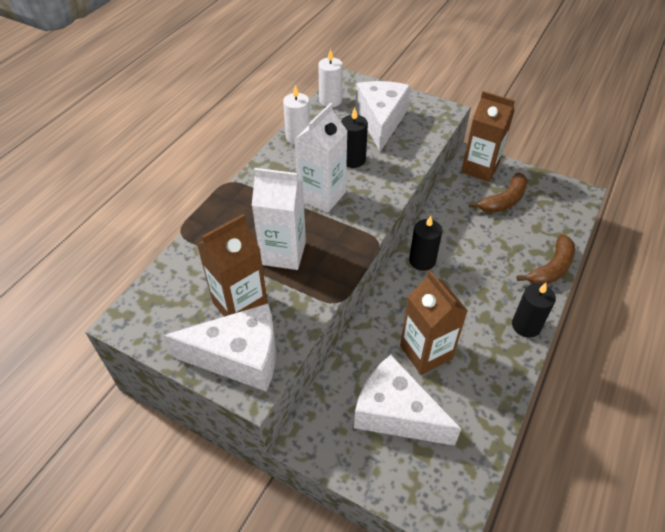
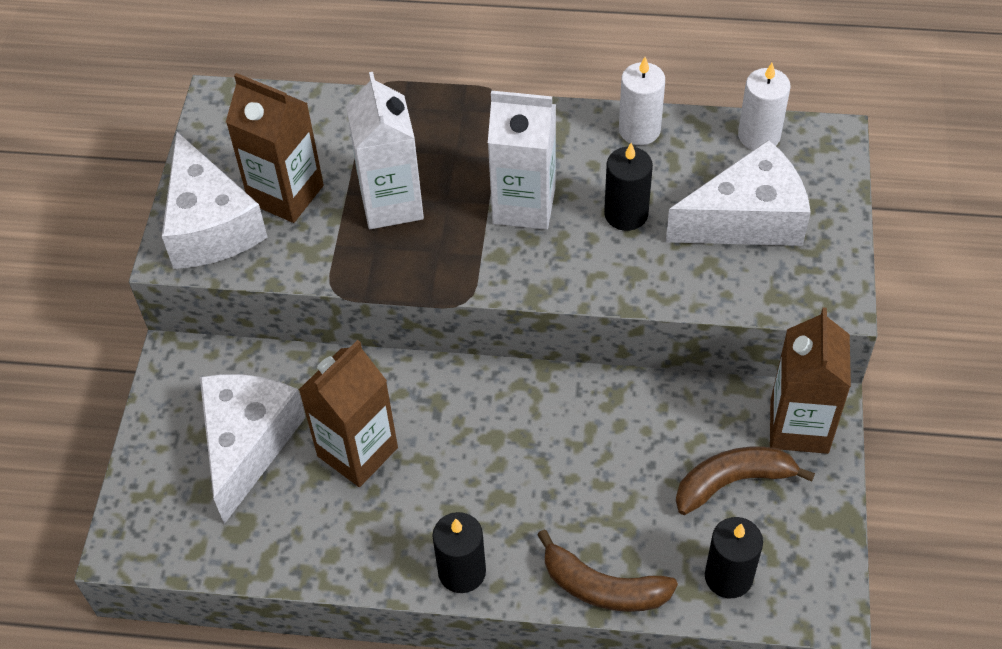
camera: 70 degrees right, 5 degrees up
(422, 261) = (528, 400): black candle -> black candle (728, 577)
(503, 200) = (733, 482): brown banana -> brown banana turned 135 degrees clockwise

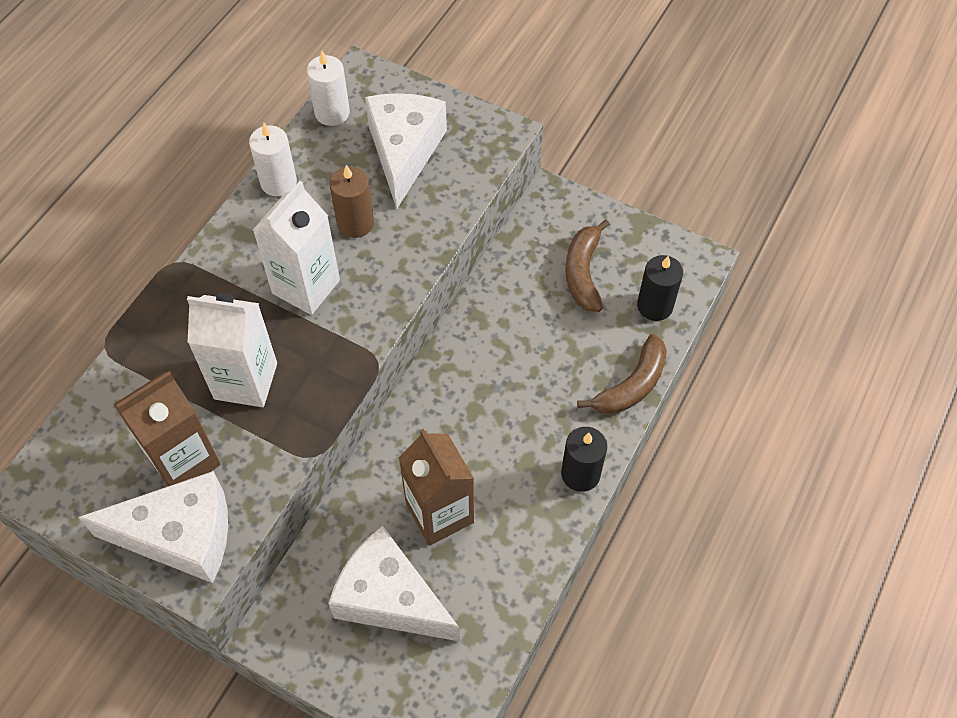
camera: 70 degrees left, 5 degrees up
(626, 214) = (355, 223): black candle -> brown candle
(799, 426) = (557, 216): brown carton -> none

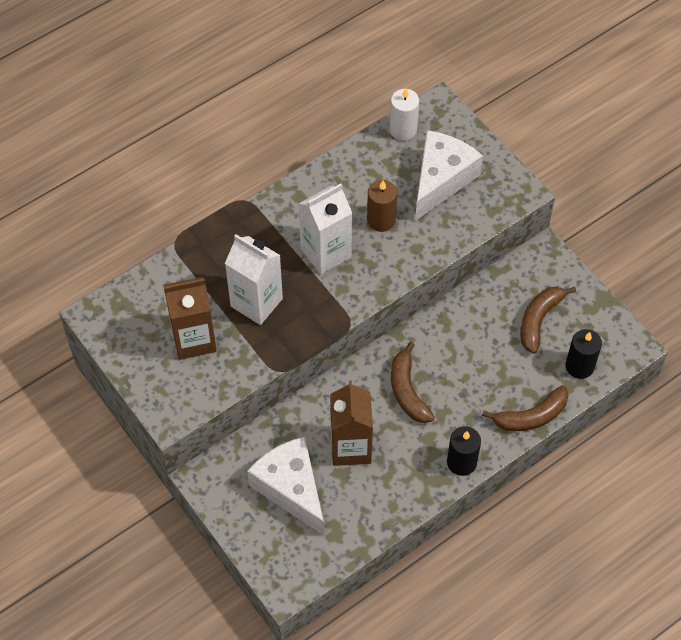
camera: 25 degrees right, 0 degrees up
(180, 536) = (172, 387): white cheese -> none
(278, 182) = (341, 168): white candle -> none
(475, 415) = (407, 391): none -> brown banana

